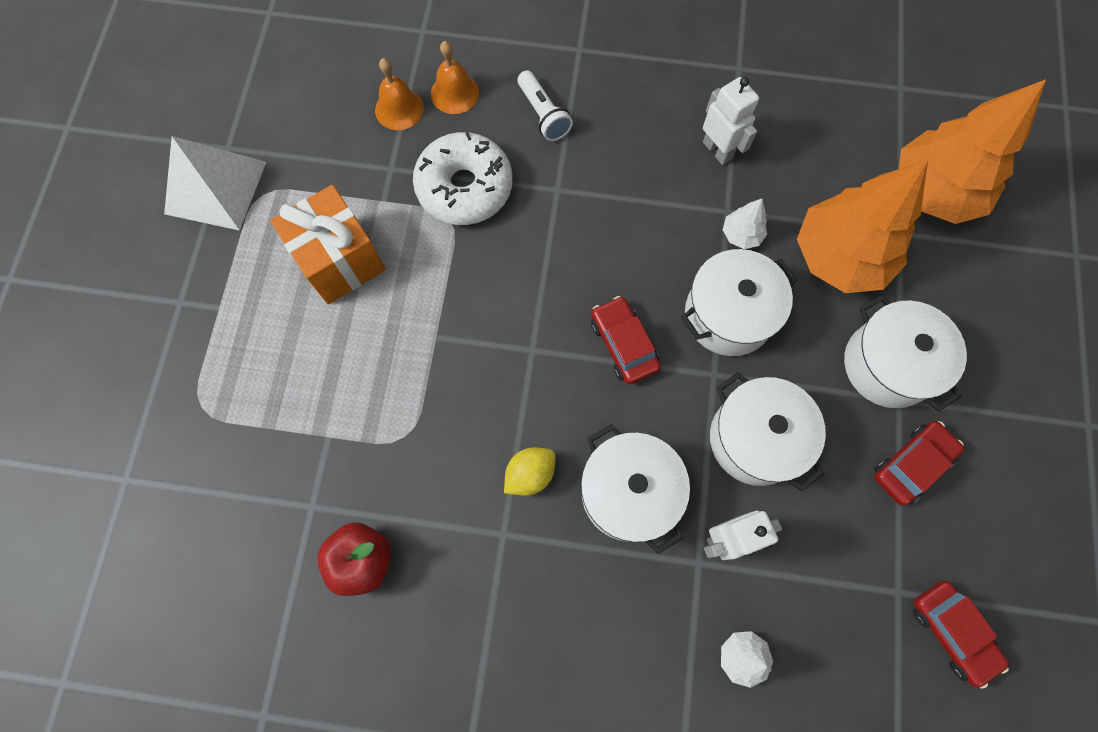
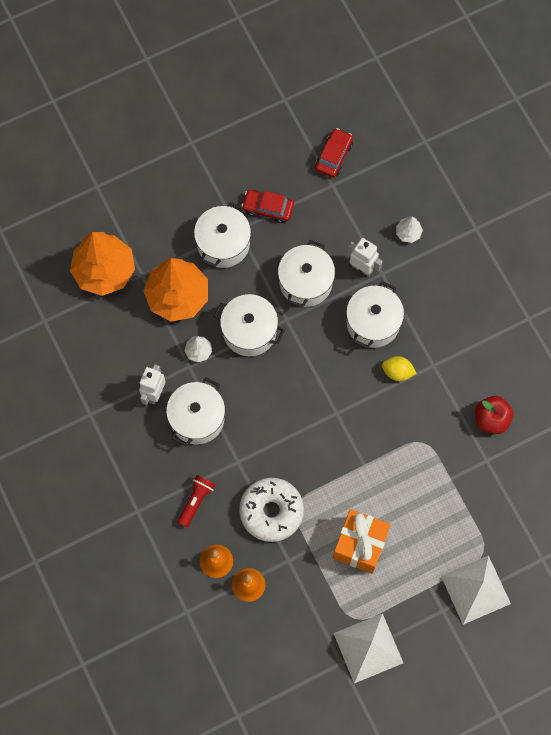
camera: 125 degrees left, 0 degrees up
(166, 361) = (475, 589): none -> white pyramid
(543, 114) = (196, 501): white flashlight -> red flashlight
(623, 344) = (301, 371): red car -> none
(649, 178) = (197, 418): none -> white pot

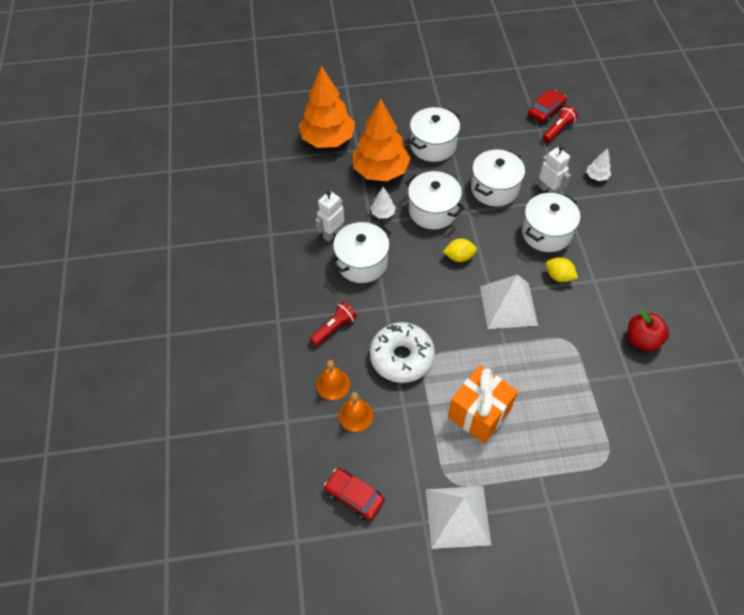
camera: 20 degrees right, 15 degrees down
(268, 208) = (479, 131): red car -> red car (354, 496)
(293, 380) = (459, 257): none -> yellow lemon
(353, 180) = (558, 130): none -> red flashlight
(475, 589) = (590, 494): white pyramid -> white pyramid (508, 305)

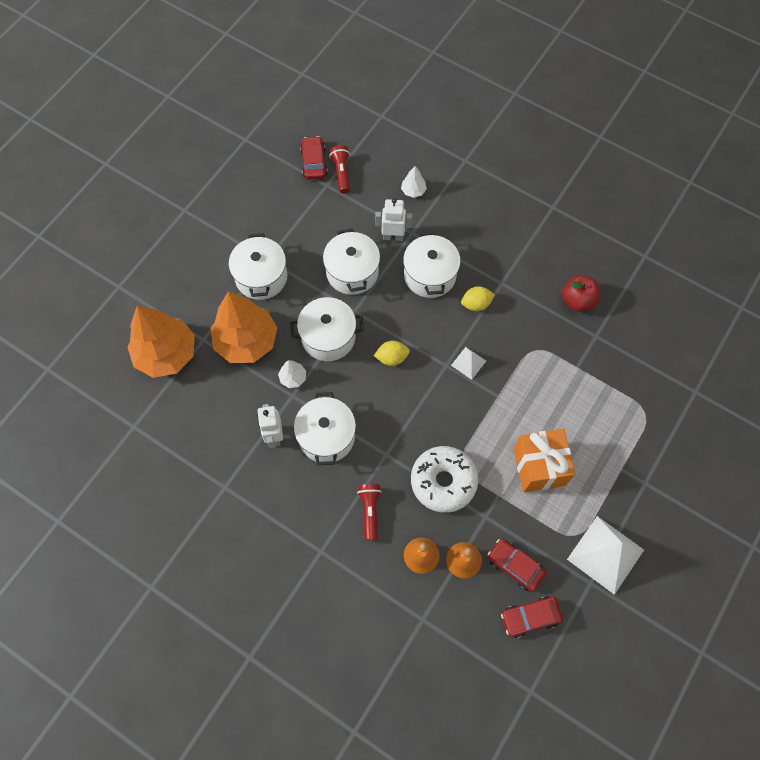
camera: 50 degrees left, 10 degrees up
(384, 455) = (515, 566): none -> red car
(459, 257) = (392, 358): yellow lemon -> yellow lemon turned 45 degrees clockwise
(508, 305) = (468, 363): white pyramid -> white pyramid, size x0.50

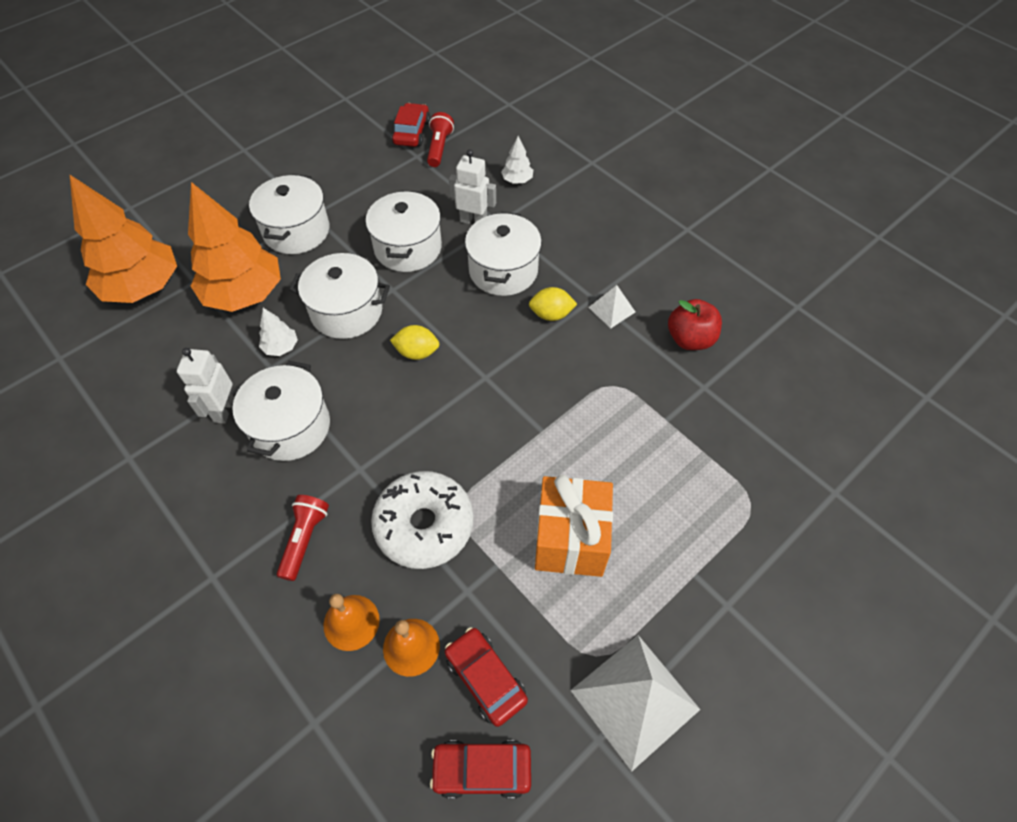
camera: 15 degrees right, 10 degrees down
(468, 363) = (516, 381): white pyramid -> white pyramid (612, 309)

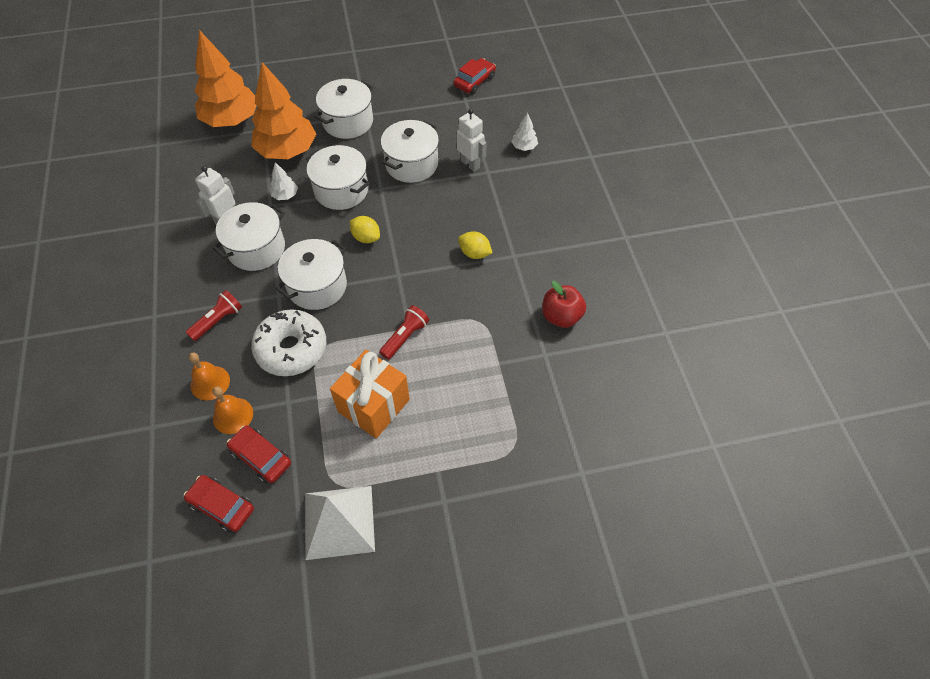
camera: 30 degrees right, 0 degrees up
(439, 148) = (485, 100): red flashlight -> red flashlight (405, 337)
(485, 678) = (261, 457): red car -> red car turned 45 degrees counterclockwise
(503, 270) = (464, 208): white pot -> white pot (317, 286)
(612, 309) = (520, 269): white pyramid -> none

